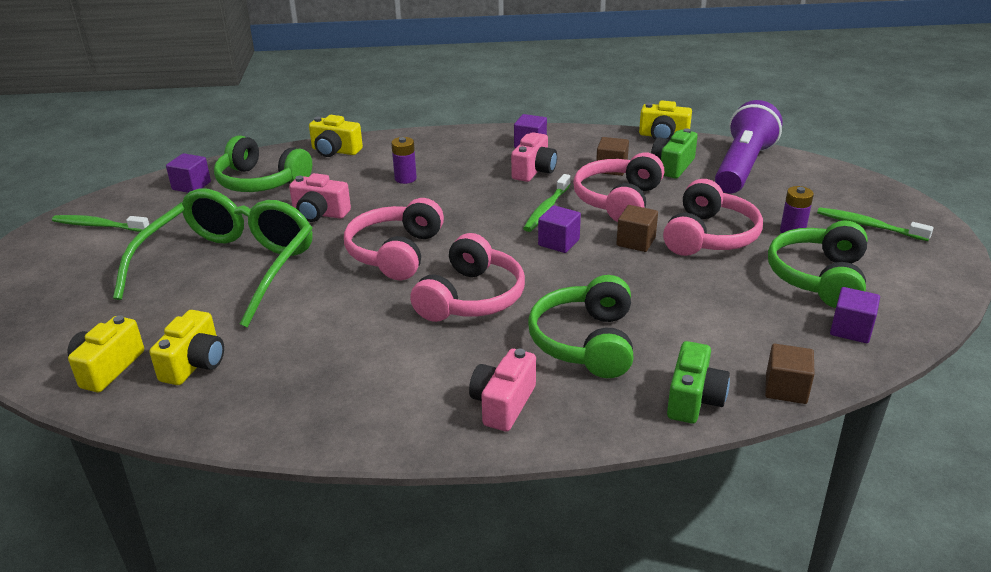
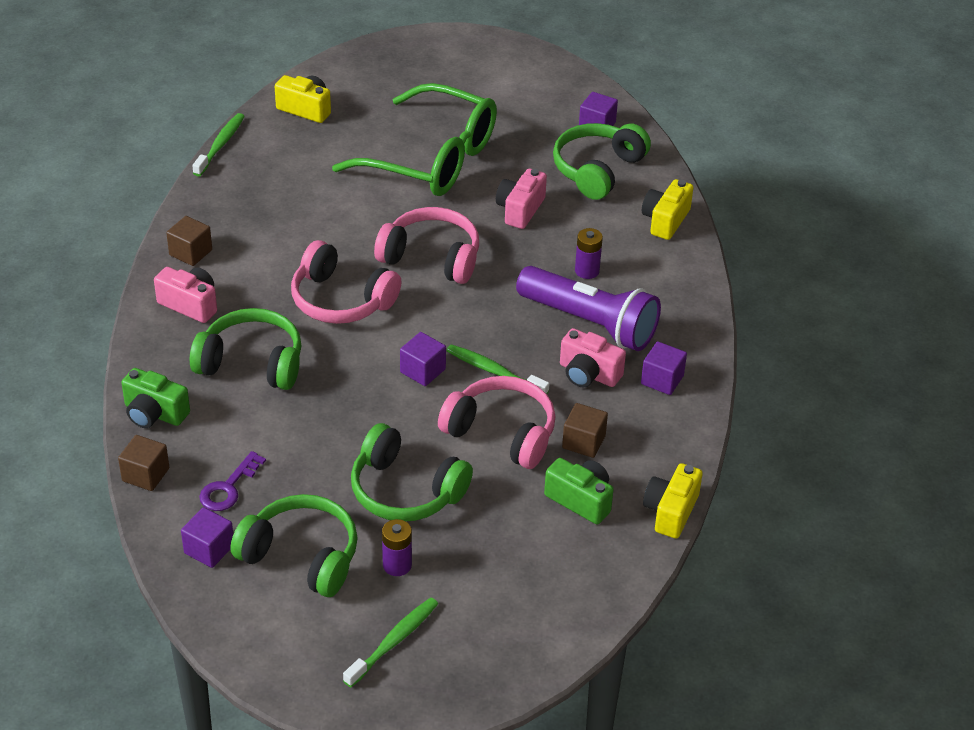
camera: 95 degrees right, 10 degrees up
(99, 226) = (526, 79): green toothbrush -> green toothbrush (220, 145)
(195, 364) = (296, 149): yellow camera -> none
(636, 241) = (409, 429): brown cube -> brown cube (190, 252)
(709, 236) = (405, 490): pink headphones -> green headphones
(742, 167) = (567, 568): purple flashlight -> purple flashlight (590, 323)
(767, 330) = (228, 487): none -> purple key

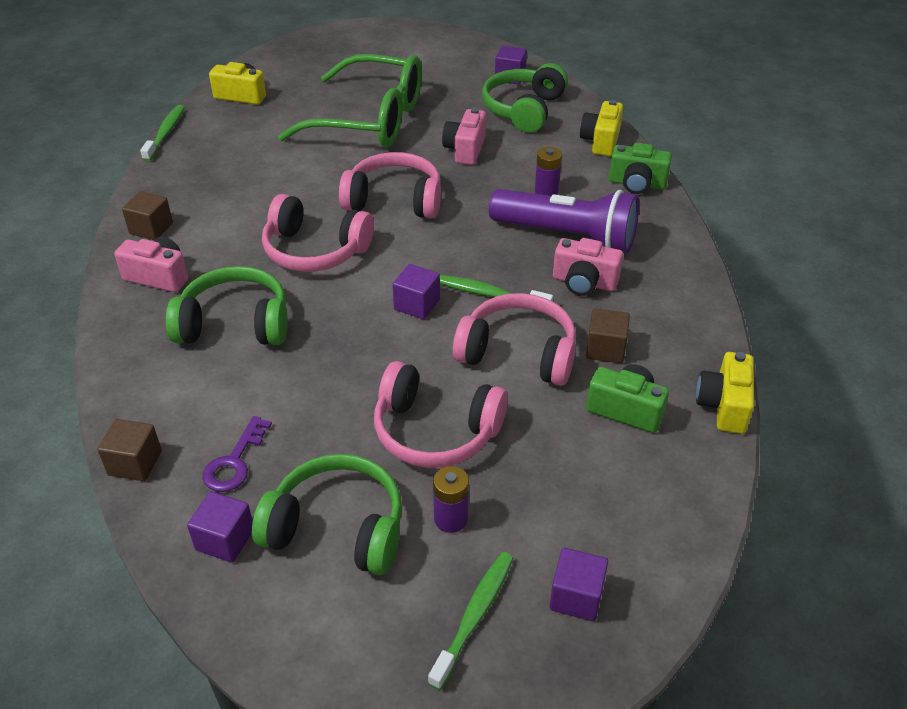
camera: 10 degrees left, 0 degrees up
(154, 413) = (135, 393): green camera -> green camera (637, 184)
(405, 490) = (435, 431): green headphones -> pink headphones
(662, 380) = (658, 277): purple cube -> purple cube (576, 597)

